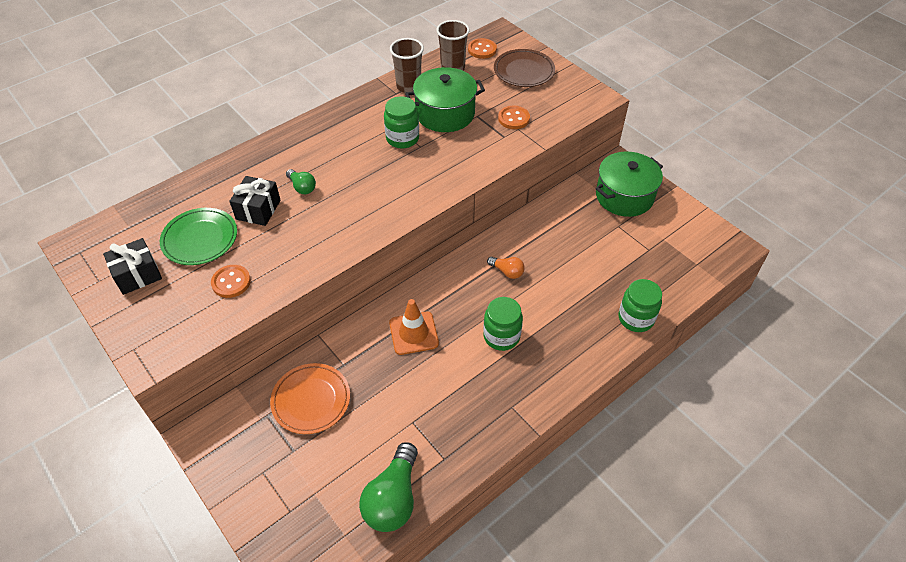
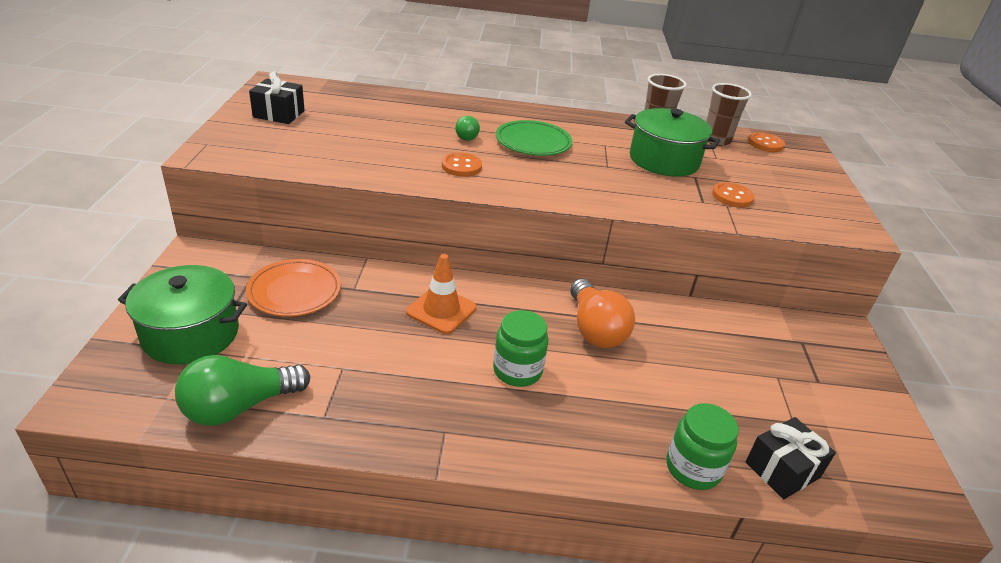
camera: 40 degrees right, 15 degrees down
(200, 239) = (348, 121): green plate -> green plate (533, 142)
(231, 282) = (326, 151): orange button -> orange button (461, 166)
(258, 210) = (414, 129): black gift -> black gift (782, 470)
(402, 138) = (598, 154): green jar -> none
(507, 272) = (595, 329): orange light bulb -> orange light bulb, size x1.94
(524, 71) = (792, 175): brown plate -> none
(624, 196) = (819, 358): green pot -> green pot (191, 334)

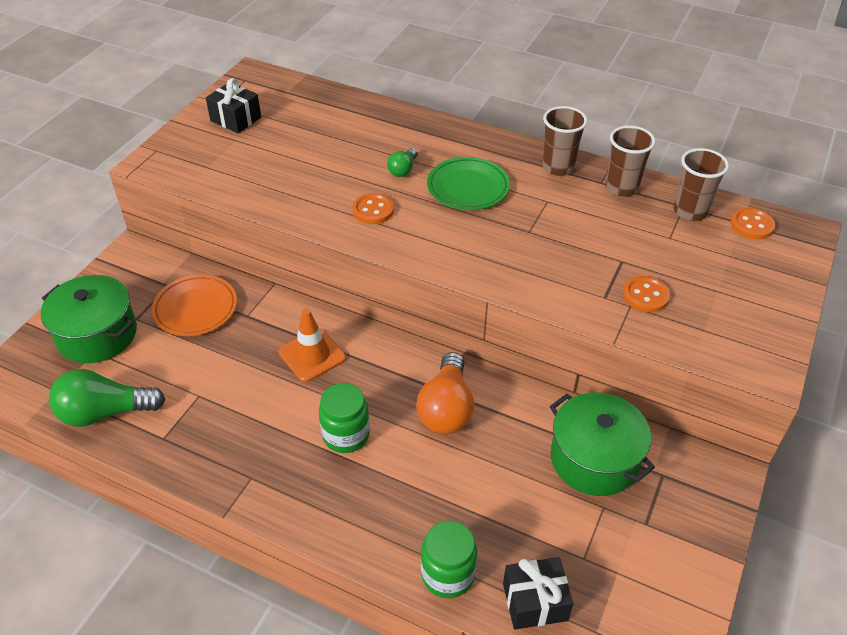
camera: 25 degrees right, 10 degrees up
(595, 123) = (558, 167): none -> brown cup
(664, 160) = (601, 233): green pot -> green pot (594, 459)

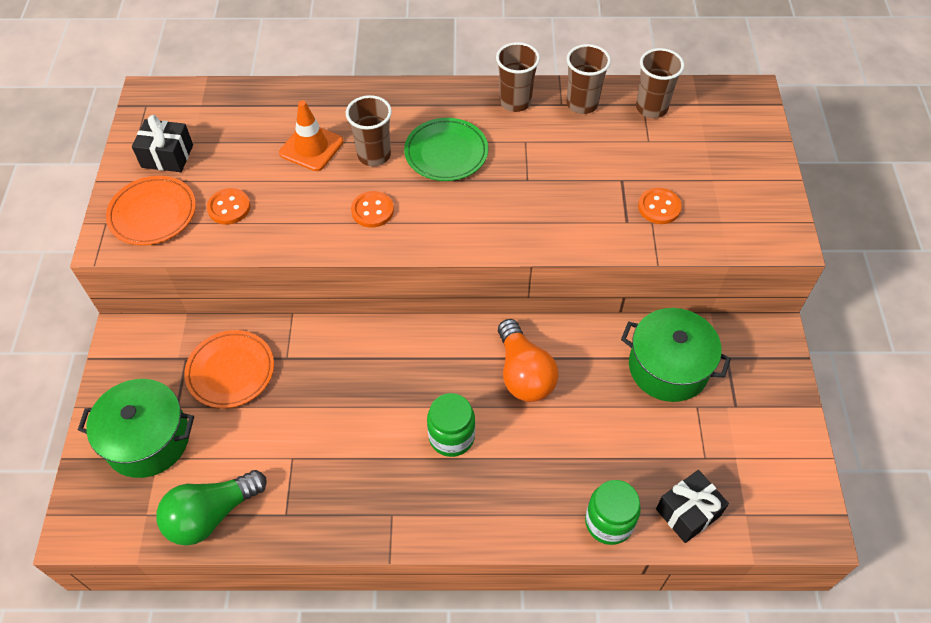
camera: 25 degrees left, 10 degrees up
(195, 155) = (153, 214): none -> orange plate
(312, 355) = (374, 372): orange traffic cone -> orange traffic cone (311, 147)
(403, 170) = (374, 155): green light bulb -> brown cup
(752, 225) = (707, 103): orange button -> orange button (229, 207)

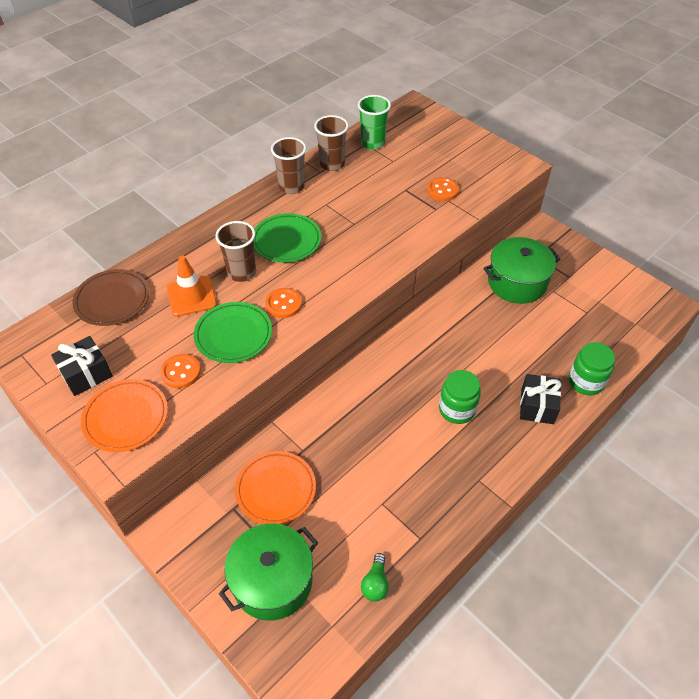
camera: 45 degrees left, 5 degrees down
(211, 515) = (375, 583): green light bulb -> green light bulb, size x0.52
(252, 106) = (112, 300): none -> brown plate
(302, 207) = (233, 335): none -> green plate
(523, 373) = (452, 344): orange light bulb -> none
(651, 108) = (373, 143): brown cup -> green cup
(688, 512) = (612, 345): black gift -> black gift (537, 406)

